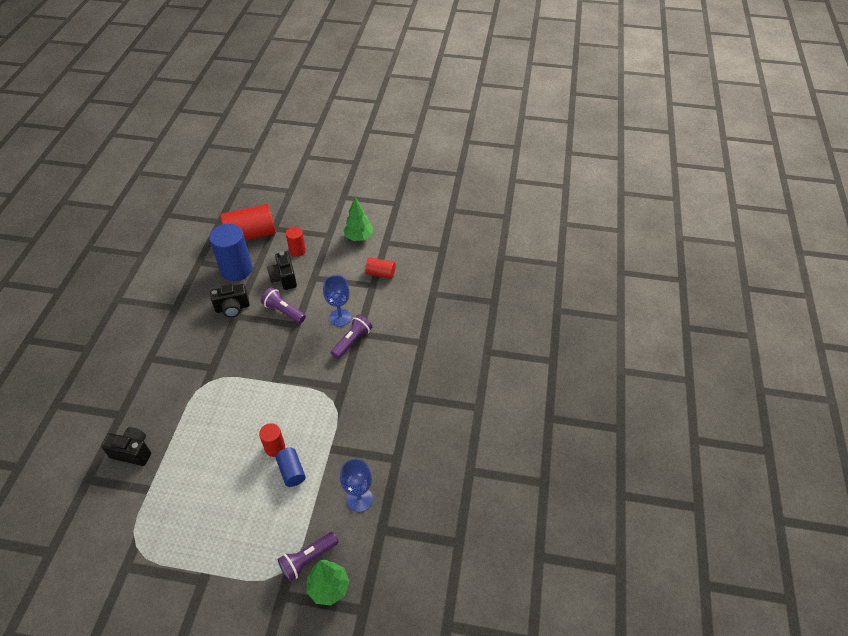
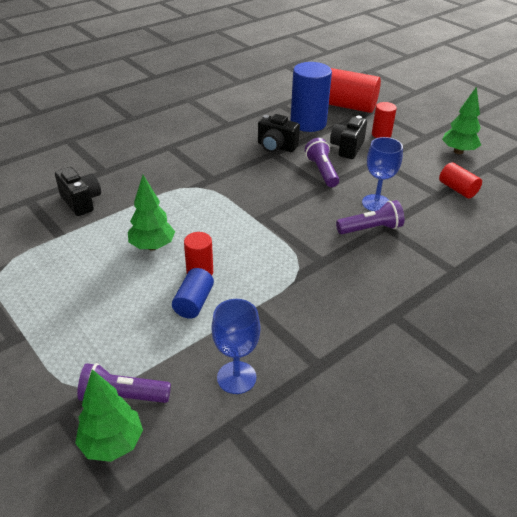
camera: 40 degrees right, 10 degrees down
(224, 451) = (152, 246): none -> green tree

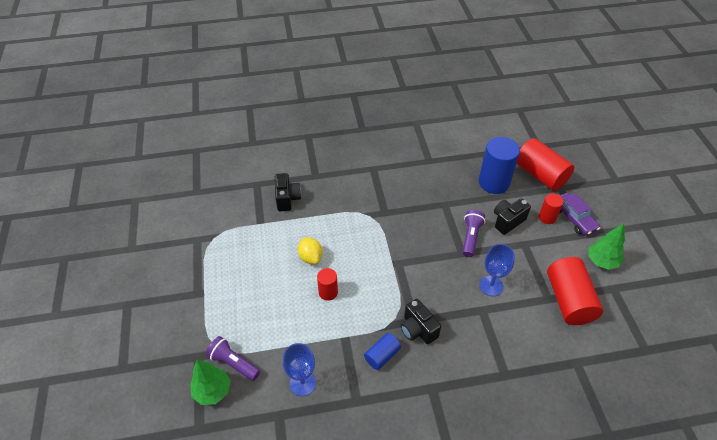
camera: 30 degrees right, 10 degrees up
(152, 246) = (310, 257): green tree -> yellow lemon
(194, 302) = (310, 315): blue cylinder -> blue cylinder (382, 355)
(276, 147) = (451, 198): black camera -> black camera (418, 329)
(371, 229) = (469, 308): purple flashlight -> none
(405, 128) = (574, 218): none -> purple car
(457, 189) = (569, 300): red cylinder -> red cylinder, size x1.88

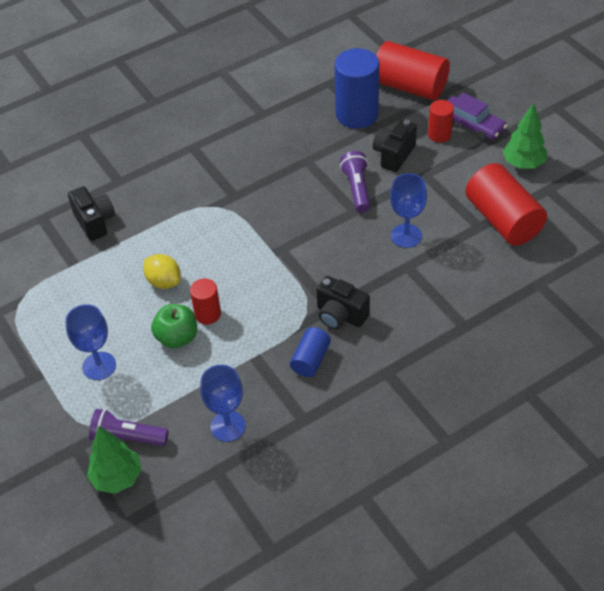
camera: 20 degrees left, 0 degrees up
(241, 302) = (99, 366): none -> blue goblet
(300, 301) = (177, 337): none -> green apple

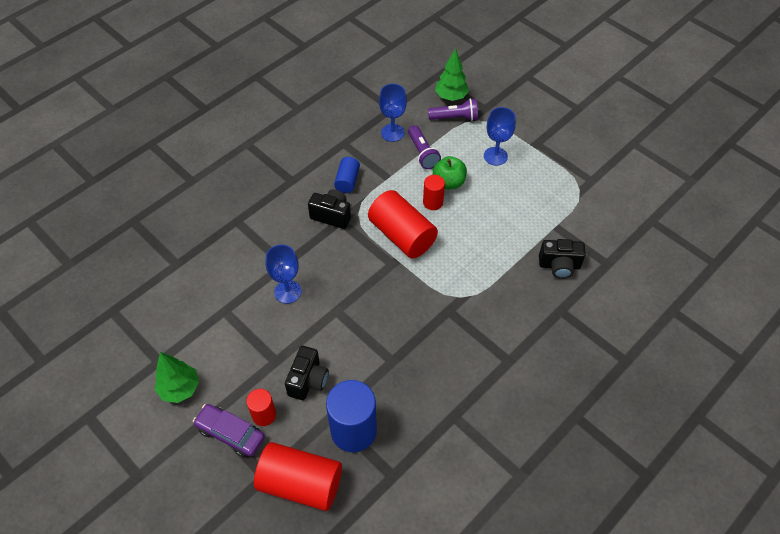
camera: 165 degrees right, 5 degrees up
(95, 222) = (559, 266): black camera -> black camera turned 45 degrees counterclockwise
(164, 281) = (477, 222): yellow lemon -> none
(357, 188) = (338, 335): purple flashlight -> purple flashlight (422, 153)
(503, 220) = (202, 320): red cylinder -> red cylinder (402, 235)

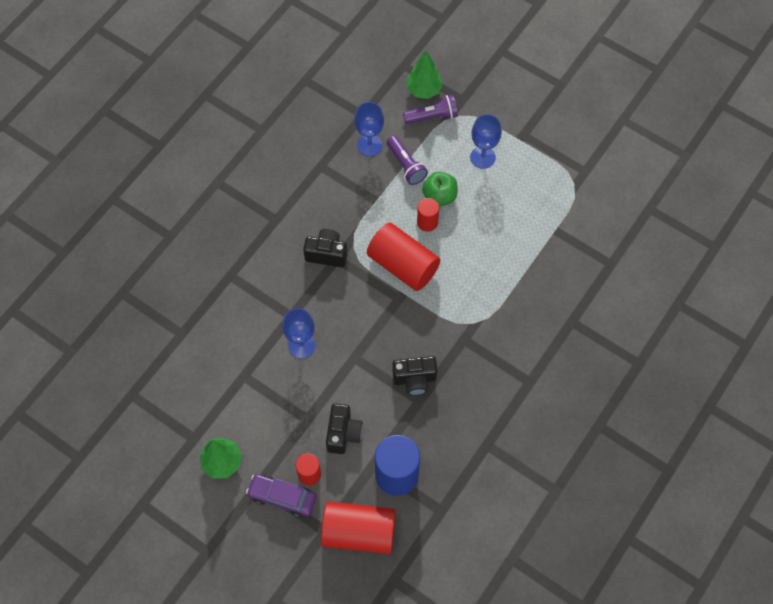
camera: 10 degrees left, 10 degrees up
(347, 181) = (334, 211): blue cylinder -> none
(559, 266) = (564, 274): black camera -> black camera (414, 379)

